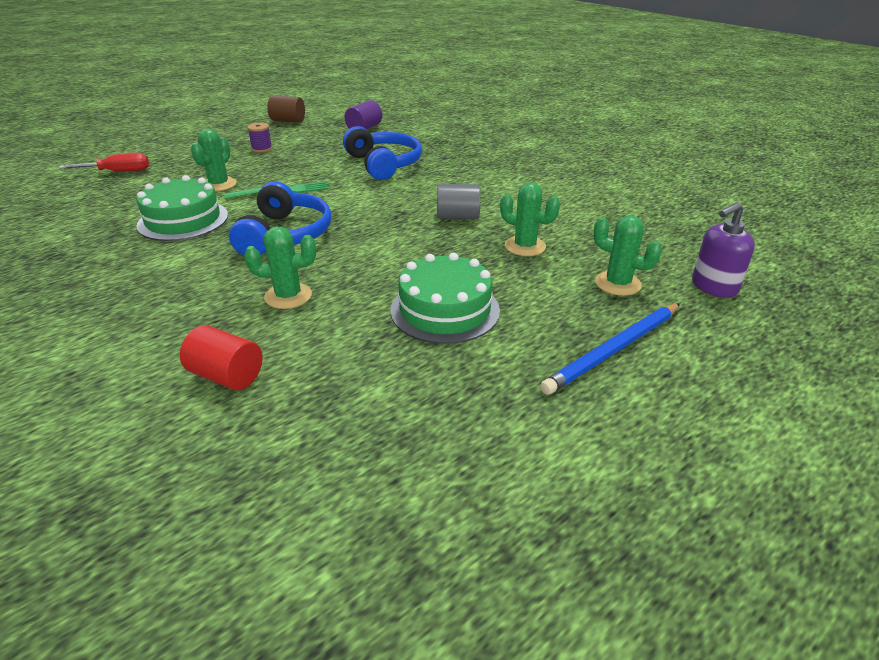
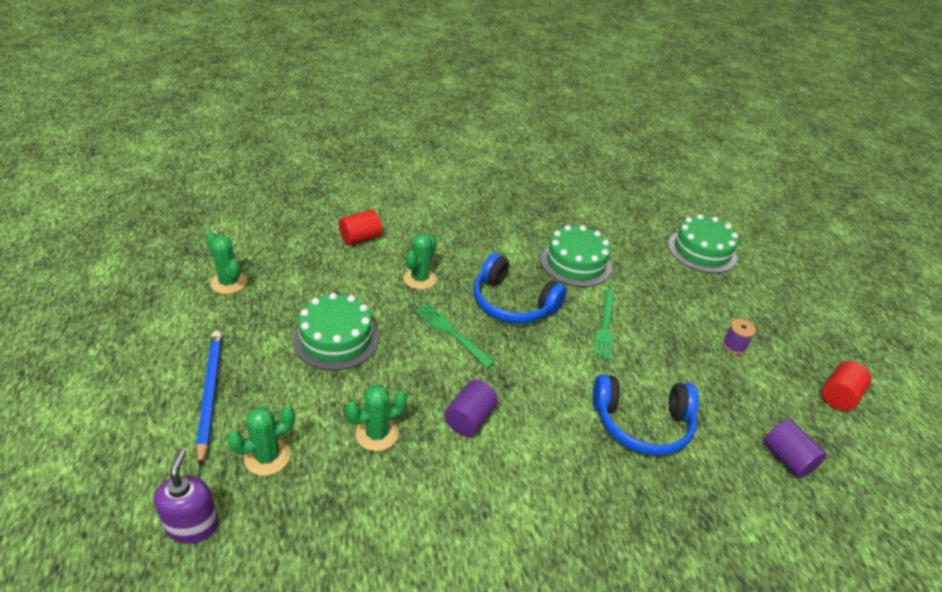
camera: 115 degrees right, 5 degrees up
(118, 172) = (702, 251): red screwdriver -> green cake
(219, 184) = (642, 295): green cactus -> green cactus (228, 283)
(288, 121) = (839, 396): brown cylinder -> red cylinder
(364, 251) = (451, 333): none -> green fork
(458, 217) = (469, 419): grey cylinder -> purple cylinder

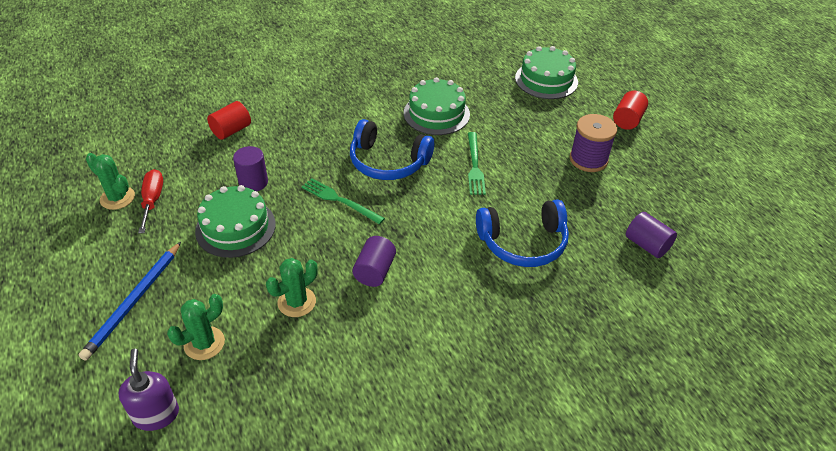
camera: 10 degrees left, 5 degrees up
(210, 394) = (134, 302): blue pencil -> blue pencil turned 135 degrees counterclockwise
(262, 292) = (152, 200): none -> red screwdriver
(367, 295) = (253, 182): none -> purple cylinder
(420, 279) = (298, 157): green cactus -> none
(734, 346) = (588, 159): purple spool -> purple spool, size x1.79
(839, 396) = (681, 184): red cylinder -> red cylinder (627, 120)

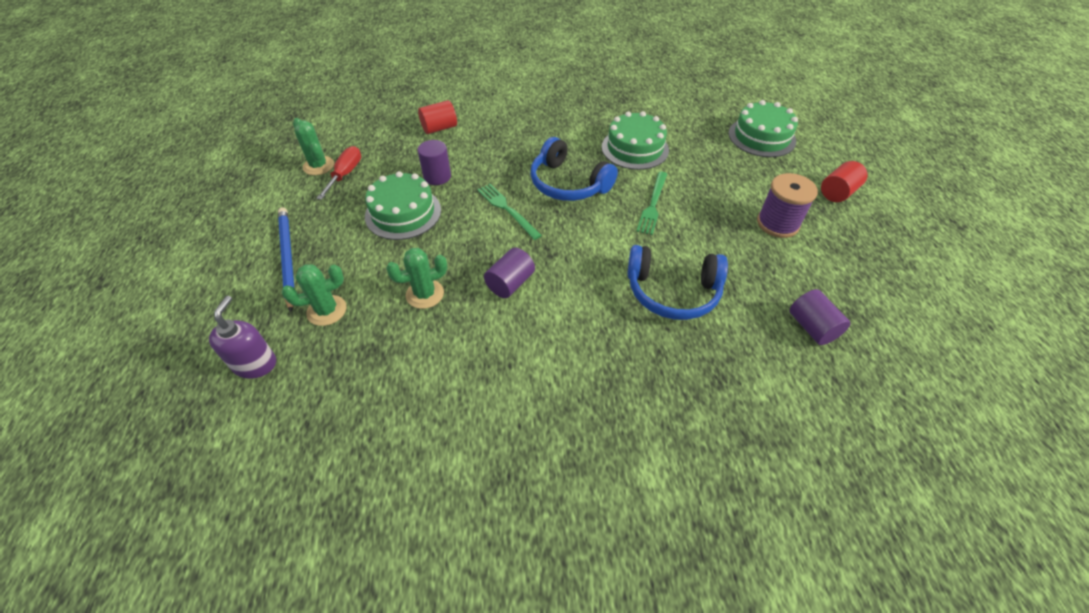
camera: 20 degrees right, 5 degrees up
(134, 302) = (287, 258): blue pencil -> blue pencil turned 120 degrees clockwise

